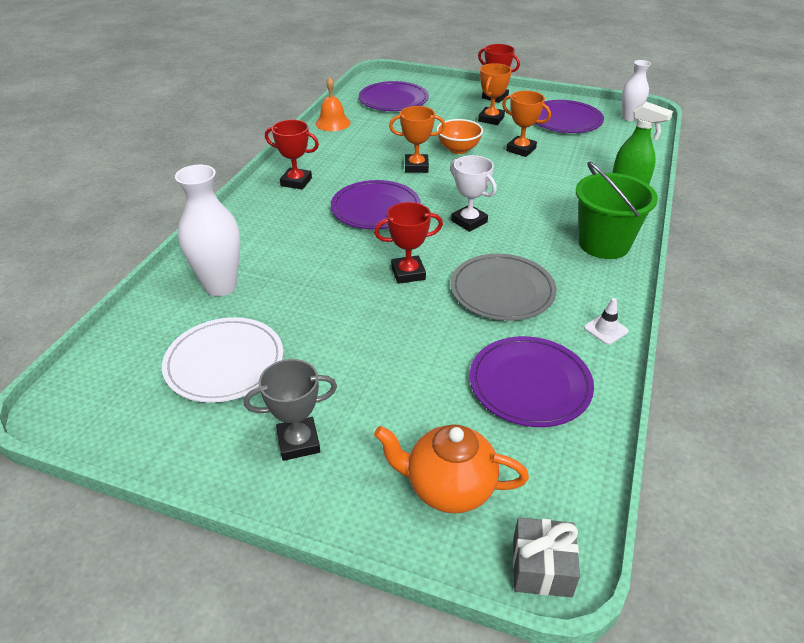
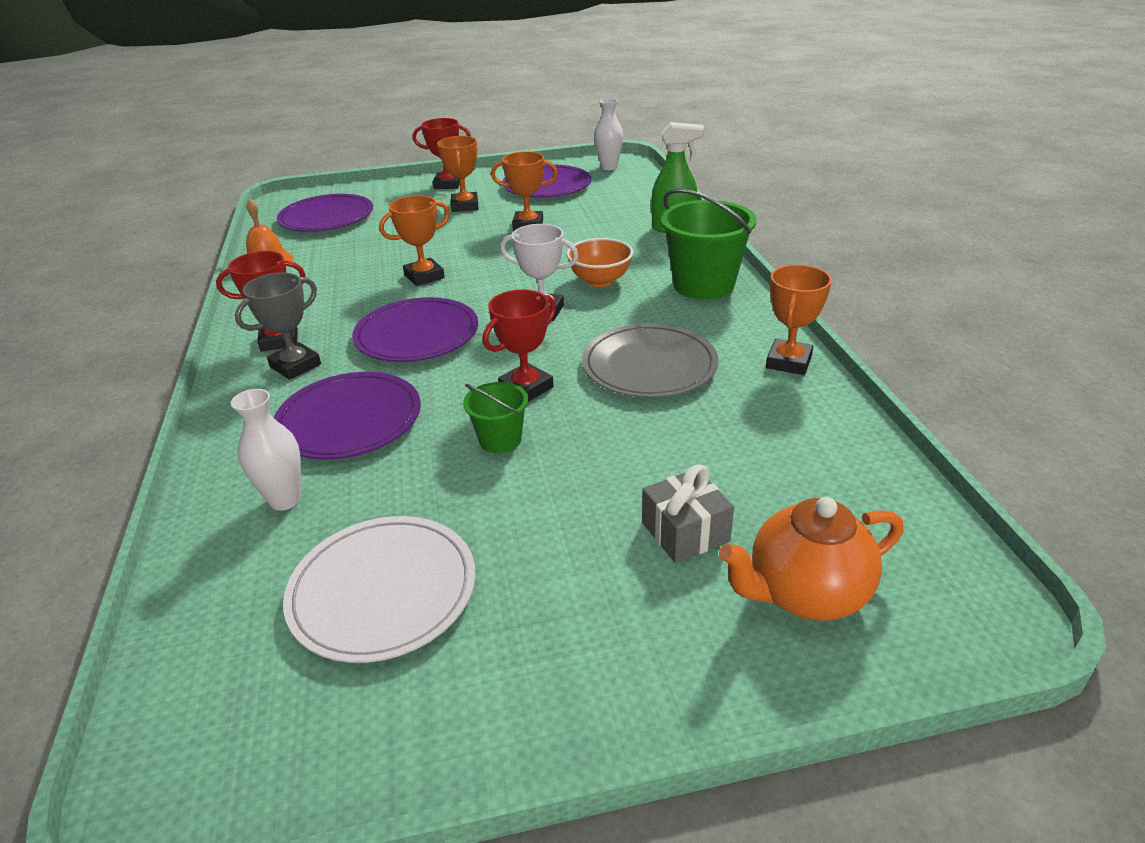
camera: 30 degrees left, 5 degrees down
(220, 286) = (285, 500): white vase -> white vase, size x0.62
(298, 442) = (582, 637): grey trophy -> grey trophy (295, 366)
(362, 301) = (500, 440): none -> green bucket
(458, 149) = (457, 245): orange bowl -> orange bowl (600, 281)
(530, 384) = (773, 445): purple plate -> purple plate (349, 420)
(542, 567) = (978, 622): grey gift -> grey gift (685, 532)
(605, 329) = (788, 362): white traffic cone -> orange trophy

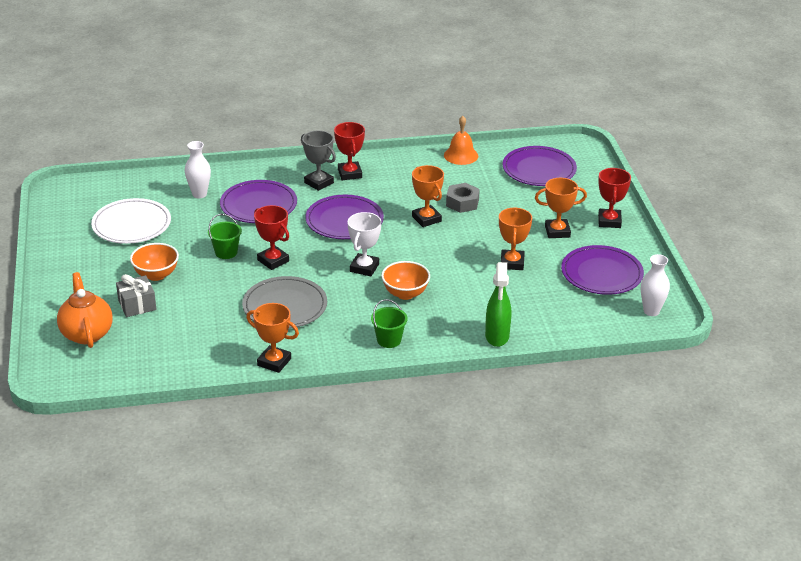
camera: 90 degrees right, 0 degrees up
(390, 256) = (462, 203): none -> grey nut
(578, 520) = (156, 275): none -> orange bowl
(703, 285) = (389, 340): green bucket -> green bucket, size x0.53

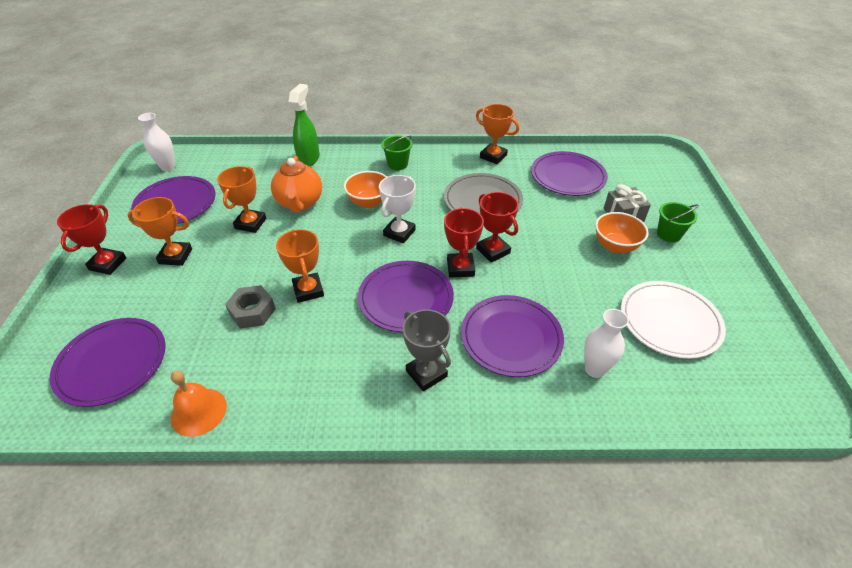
camera: 170 degrees left, 10 degrees up
(87, 333) = (659, 192): orange teapot -> orange teapot (300, 203)
(186, 343) = (568, 176): none -> purple plate
(226, 252) = (545, 267): green bucket -> green bucket (668, 234)
(350, 174) = (378, 388): red trophy -> red trophy (460, 268)

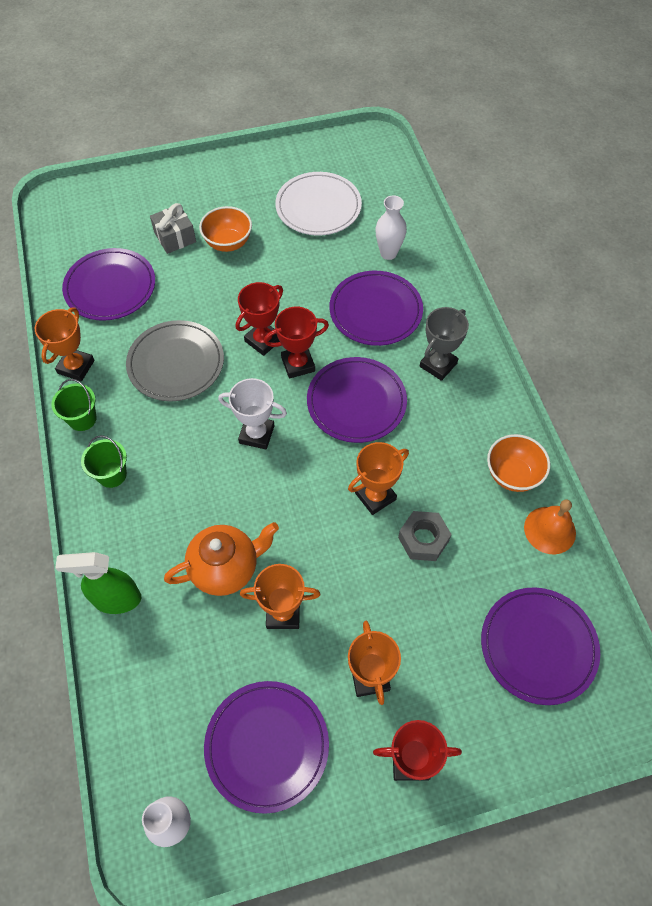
camera: 105 degrees left, 15 degrees up
(369, 202) = (205, 484): orange bowl -> orange bowl (512, 474)
(668, 234) = (199, 203): green bucket -> green bucket (82, 419)

